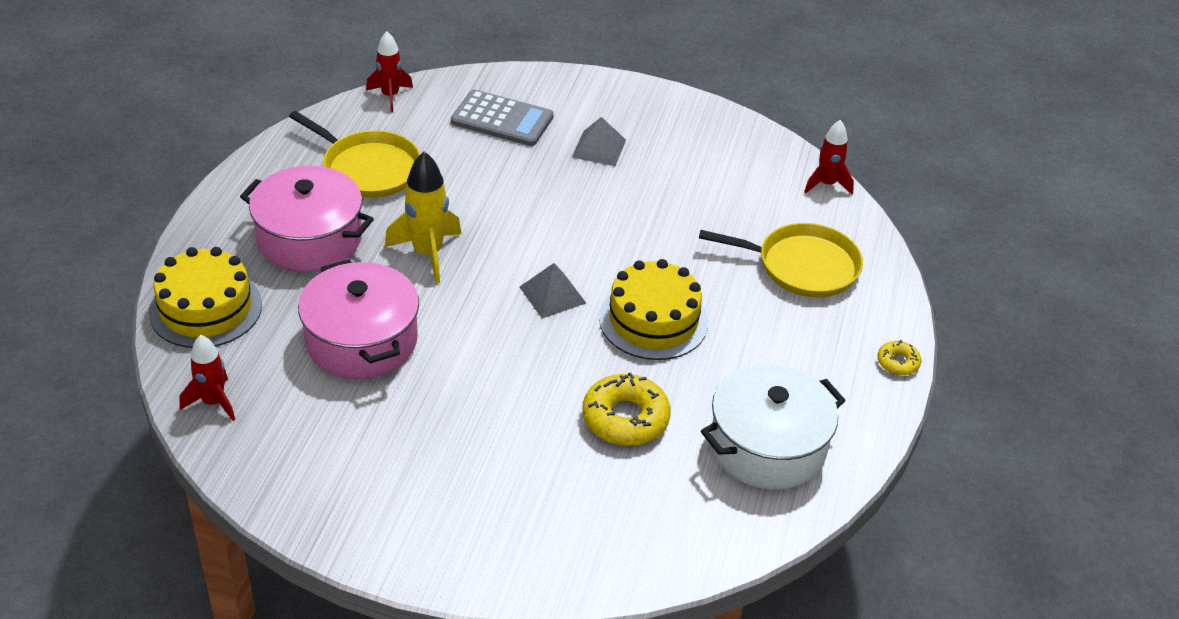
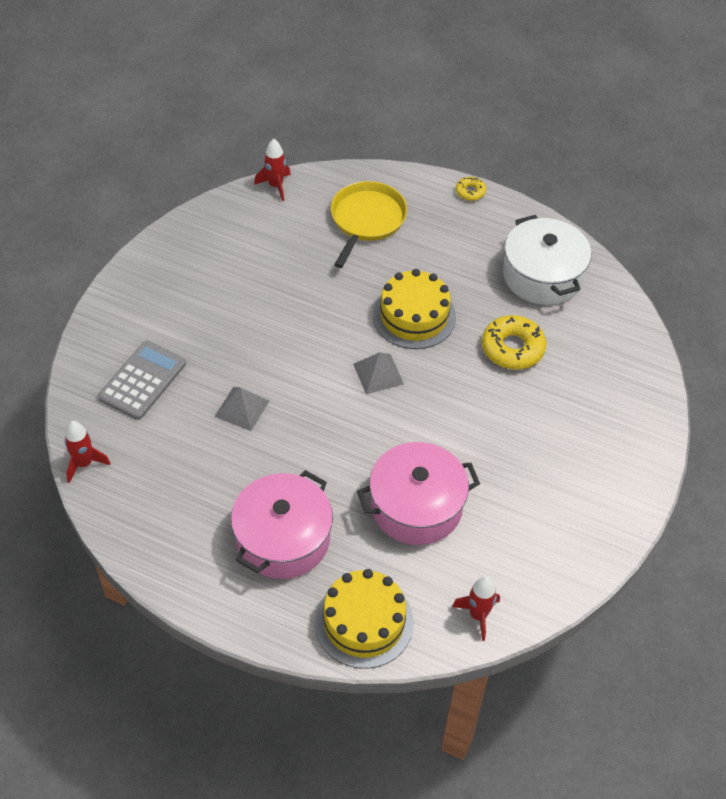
camera: 80 degrees left, 10 degrees up
(368, 168) = (192, 488): yellow pan -> none
(427, 253) = (316, 452): yellow rocket -> none
(599, 148) = (200, 318): grey pyramid -> grey pyramid (242, 408)

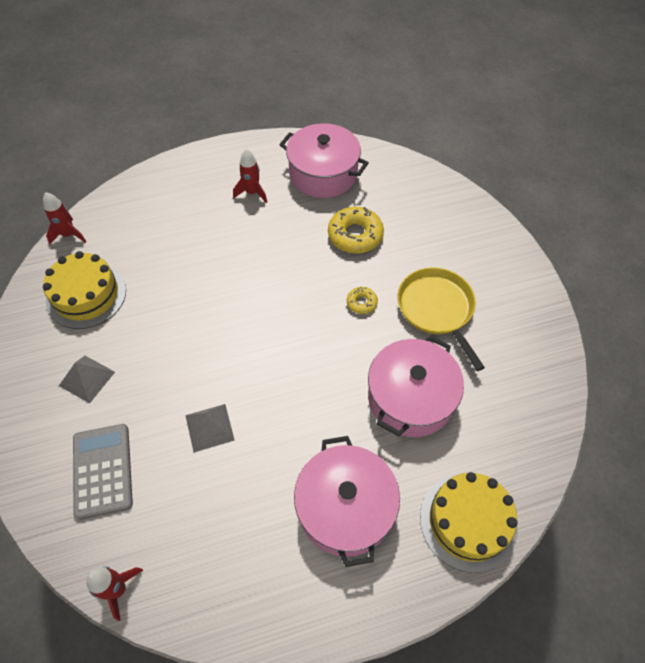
camera: 40 degrees left, 5 degrees up
(366, 220) = (165, 215): yellow pan -> yellow pan (437, 309)
(378, 374) = (285, 320): grey pyramid -> grey pyramid (87, 378)
(414, 316) = (268, 260): yellow cake -> yellow cake (86, 295)
(470, 192) = (219, 149): yellow donut -> yellow donut (361, 303)
(478, 615) = (531, 444): red rocket -> red rocket (252, 193)
(542, 275) = (323, 174): white pot -> pink pot

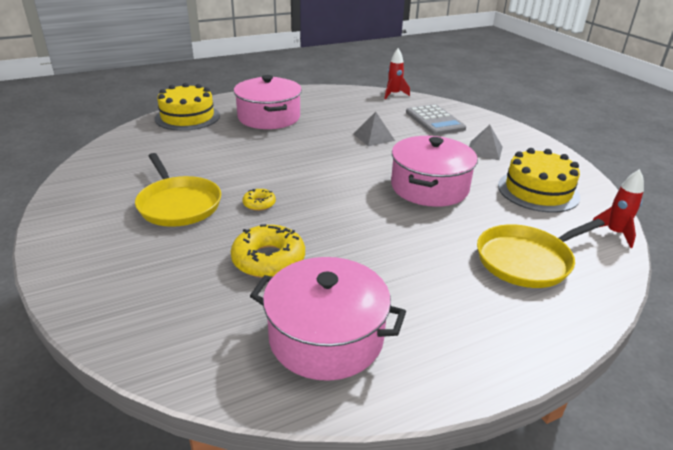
camera: 170 degrees right, 25 degrees down
(162, 216) = (527, 260): none -> yellow pan
(252, 193) = (426, 298): red rocket -> none
(410, 398) = (217, 156): pink pot -> pink pot (429, 187)

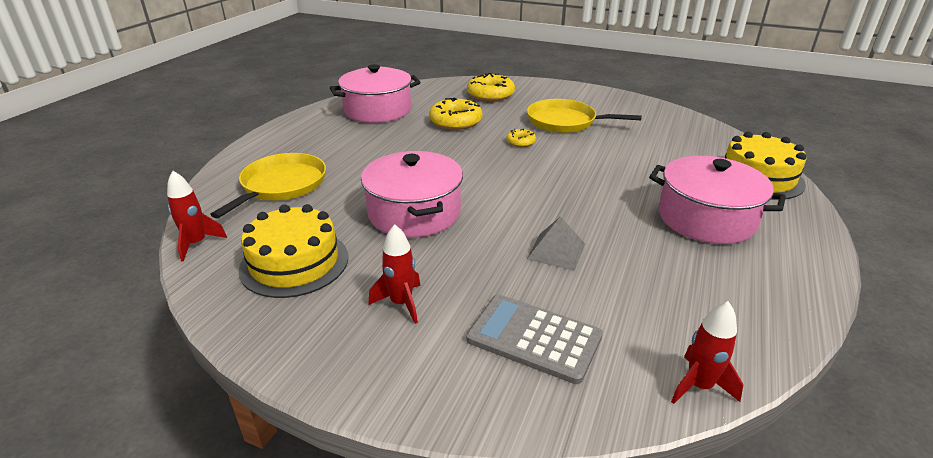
camera: 140 degrees right, 0 degrees up
(150, 286) = (490, 94): none -> yellow donut
(484, 150) = (401, 303): grey pyramid -> red rocket

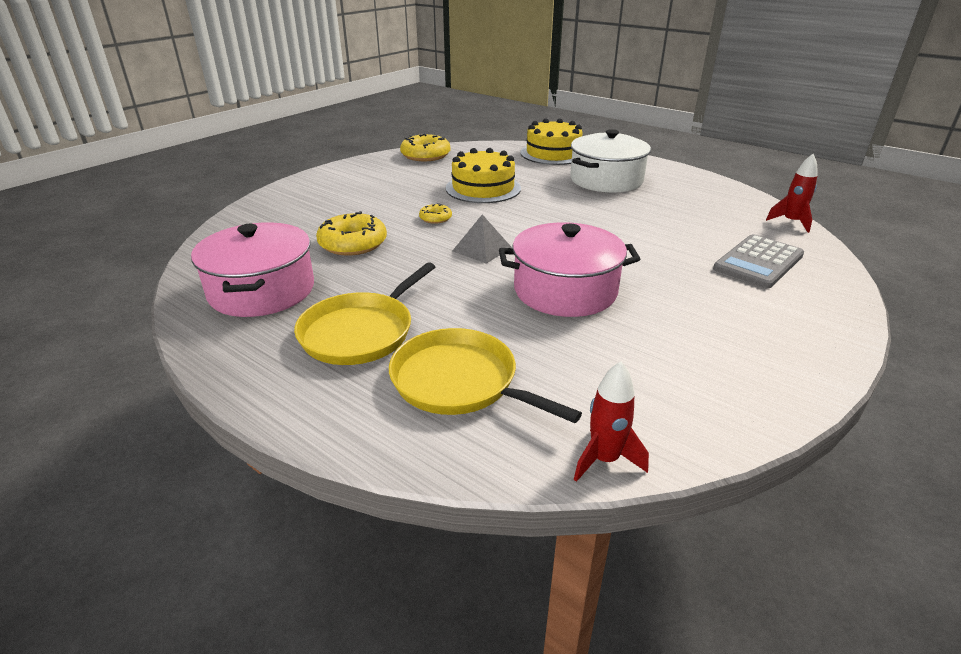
camera: 75 degrees left, 0 degrees up
(294, 262) = (656, 372): yellow cake -> yellow cake (483, 188)
(401, 303) = (723, 312): red rocket -> none
(490, 94) = (292, 214): yellow donut -> yellow donut (425, 155)
(556, 251) = (645, 236): grey pyramid -> grey pyramid (482, 249)
(565, 121) = (404, 192): yellow pan -> yellow pan (361, 332)
(706, 218) = (606, 180): pink pot -> white pot

